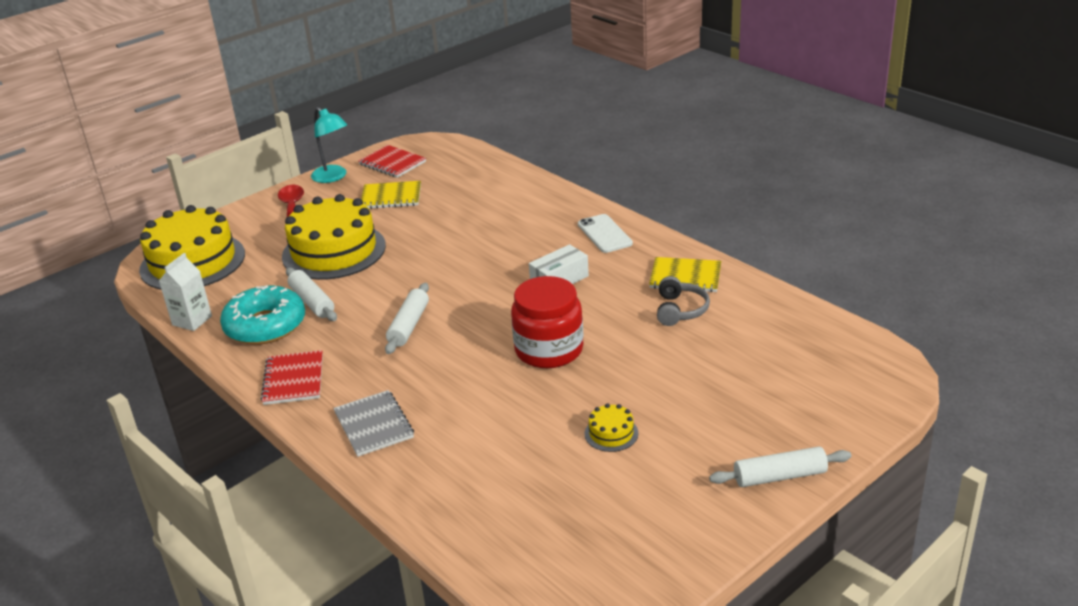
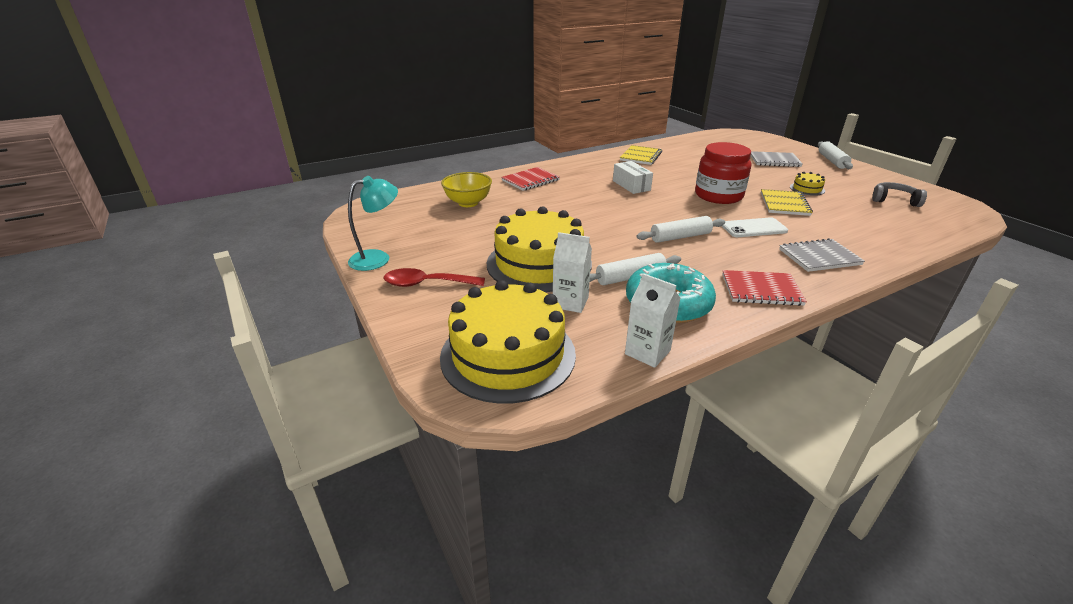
camera: 80 degrees left, 0 degrees up
(266, 277) = (570, 302): none -> white carton
(391, 197) = (453, 232): yellow notebook -> yellow notebook (784, 204)
(392, 163) = (382, 228): red notebook -> red notebook (530, 180)
(409, 325) = (680, 237): white rolling pin -> white rolling pin turned 45 degrees counterclockwise
(464, 189) = (468, 203): none -> yellow bowl
(604, 234) = (576, 168): white phone -> white phone (753, 228)
(680, 310) = (678, 161): grey headphones -> grey headphones (894, 200)
(740, 406) = (774, 161): none -> grey notebook

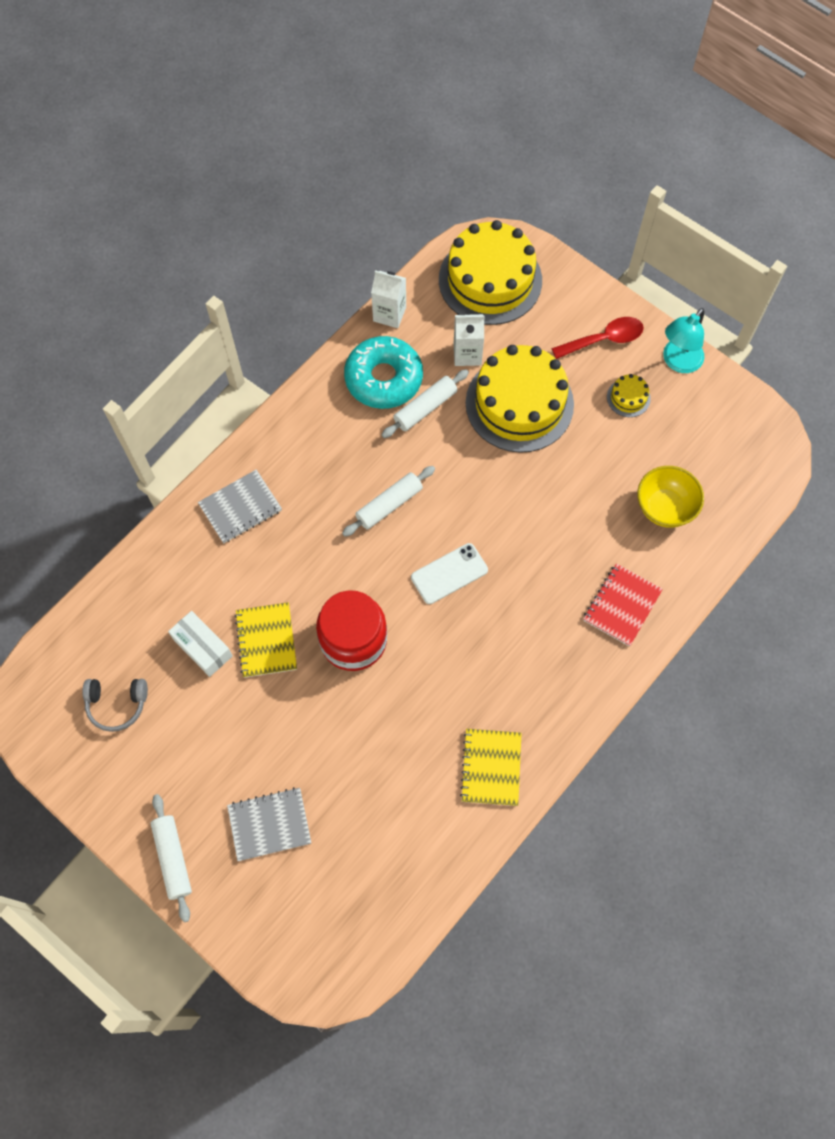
camera: 160 degrees right, 35 degrees up
(631, 185) = (477, 636): white box -> white box (202, 647)
(753, 228) = (307, 554): white phone -> white phone (449, 574)
(761, 290) = (302, 426): red notebook -> none
(807, 189) = (230, 709): yellow cake -> yellow cake (628, 397)

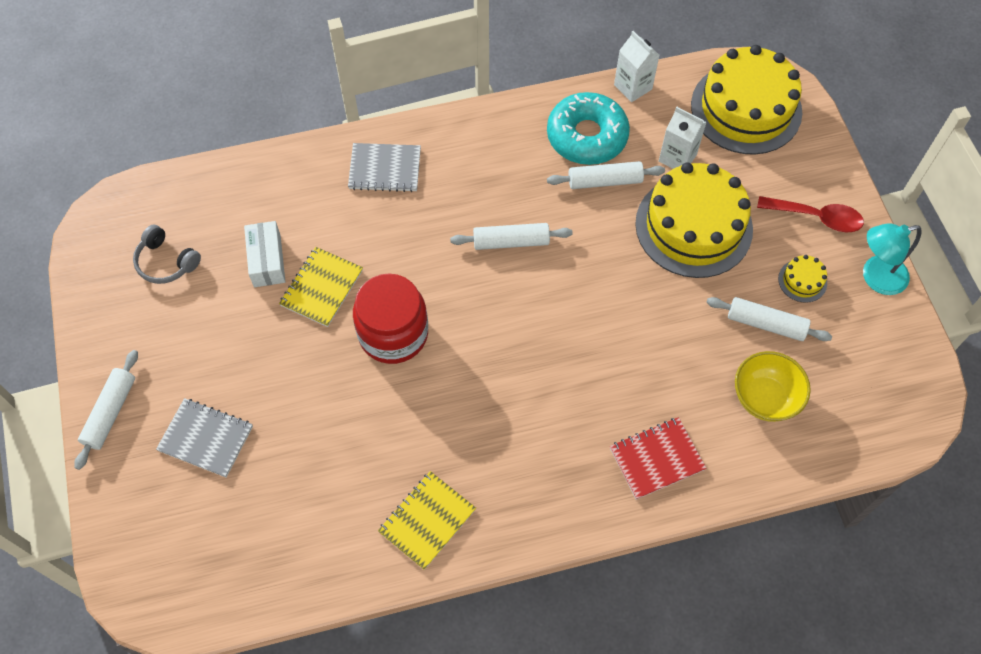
camera: 35 degrees right, 5 degrees down
(449, 574) = (519, 331): white phone -> none
(626, 449) = (765, 324): none -> white rolling pin

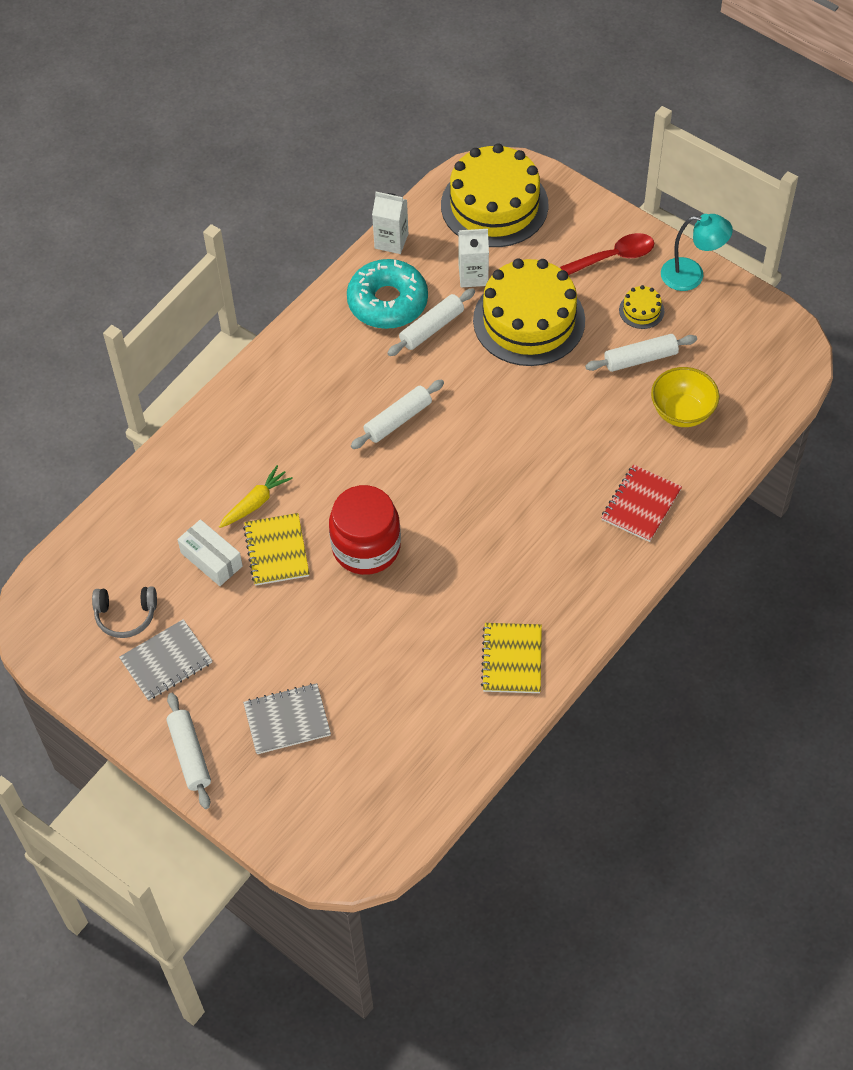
camera: 35 degrees left, 5 degrees down
(340, 236) = (255, 503): none -> yellow carrot
(385, 169) = (244, 428): grey notebook -> grey notebook (166, 661)
(875, 277) = (691, 275): turquoise lamp -> turquoise lamp turned 120 degrees counterclockwise

